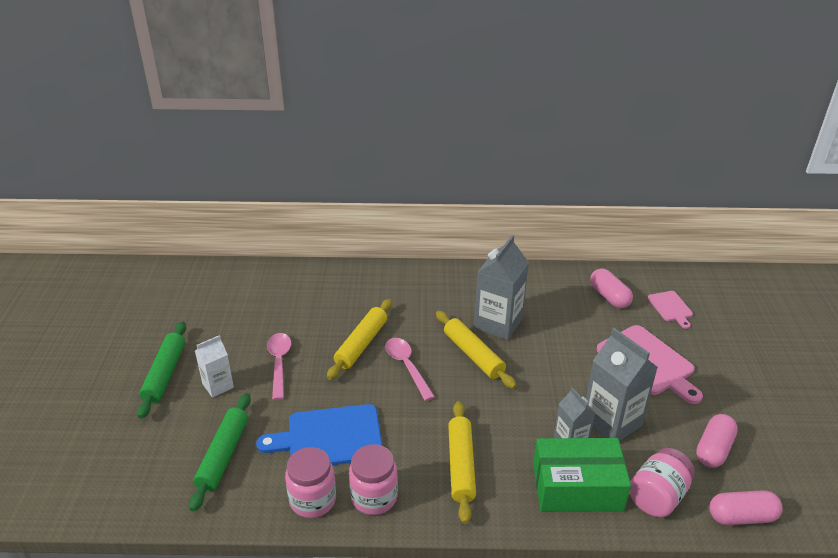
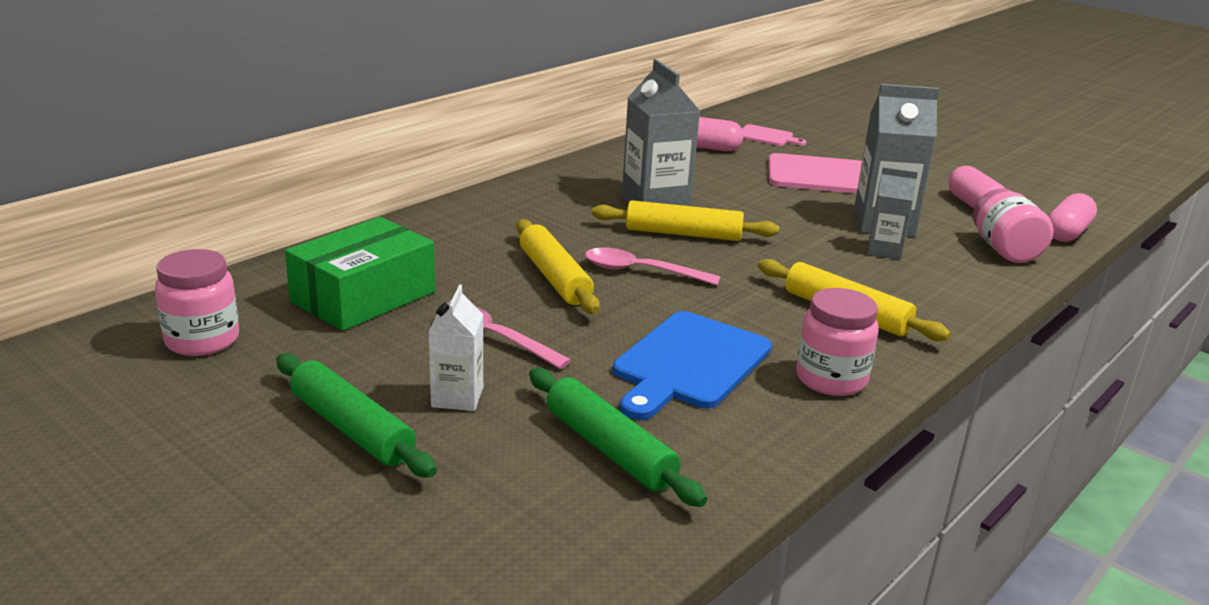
camera: 50 degrees left, 10 degrees down
(313, 500) = (785, 419): pink jar -> pink jar (202, 340)
(577, 487) = (950, 275): green box -> green box (363, 297)

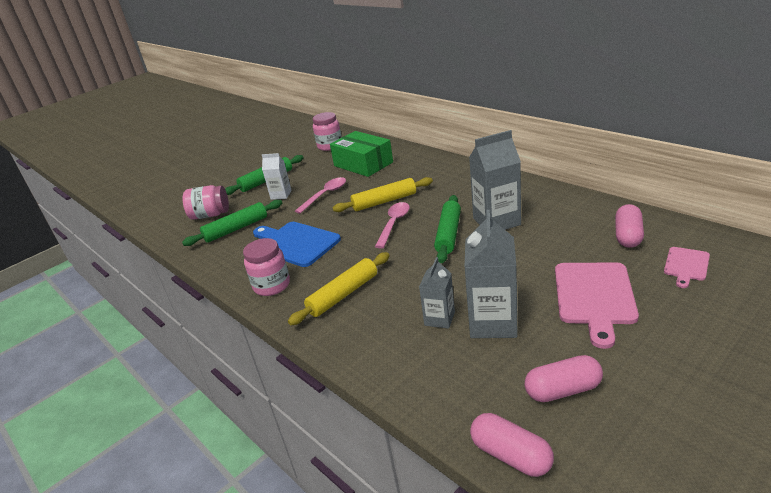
camera: 100 degrees right, 5 degrees up
(683, 234) = (448, 234): yellow rolling pin -> green rolling pin
(1005, 250) = (454, 393): pink jar -> pink jar (210, 215)

